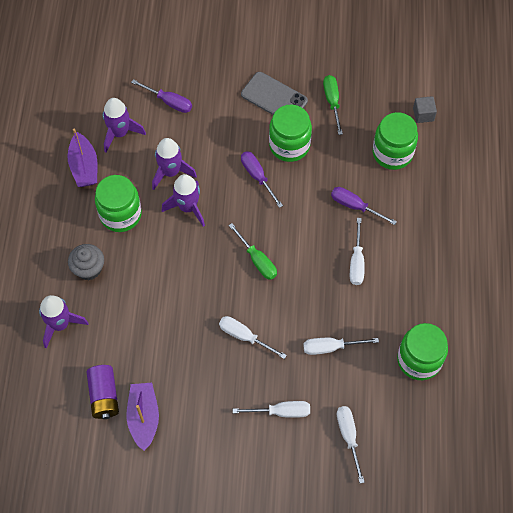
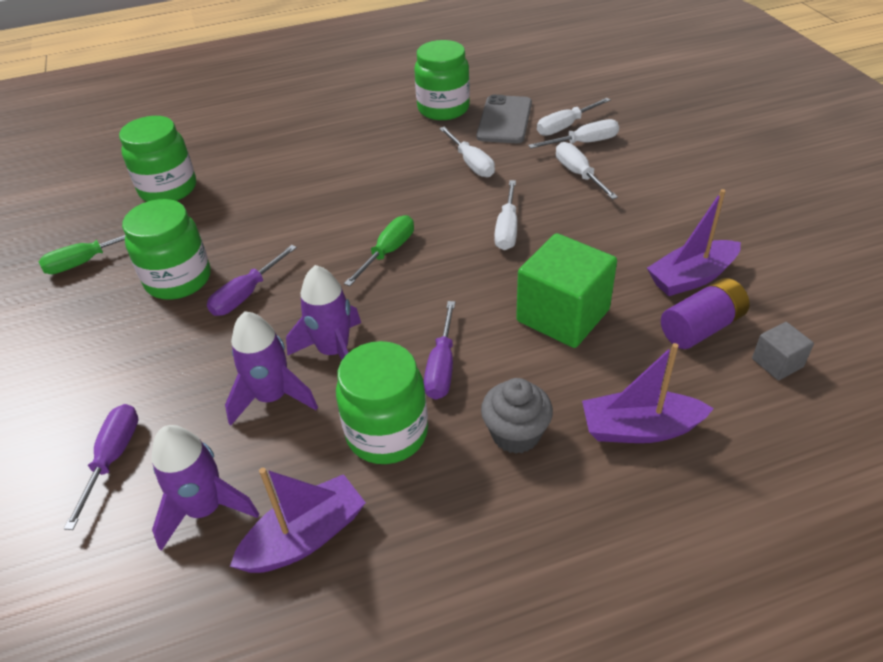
camera: 110 degrees left, 20 degrees down
(60, 324) = (639, 429): purple rocket -> purple boat
(152, 329) = (563, 315): none -> green cube
(274, 98) = (86, 323): grey phone -> grey phone (504, 120)
(355, 206) = (263, 196): purple screwdriver -> purple screwdriver (442, 367)
(356, 262) = (345, 175): white screwdriver -> white screwdriver (584, 143)
(423, 114) = (99, 181): grey cube -> grey cube (777, 363)

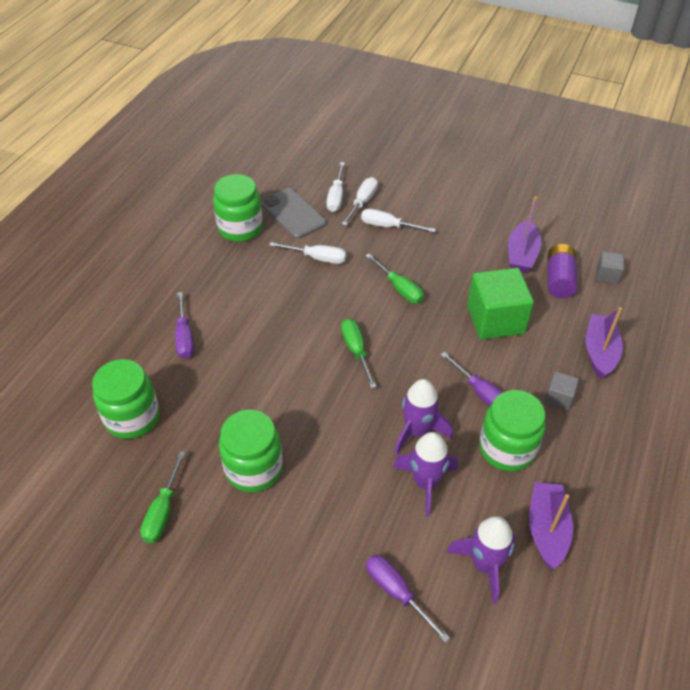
camera: 50 degrees left, 5 degrees up
(246, 294) = (314, 442): purple screwdriver -> purple screwdriver (184, 337)
(507, 229) = (399, 288): white screwdriver -> green screwdriver
(515, 434) = (558, 398): grey cupcake -> grey cube
(639, 429) = (599, 352): purple boat -> purple boat turned 150 degrees clockwise

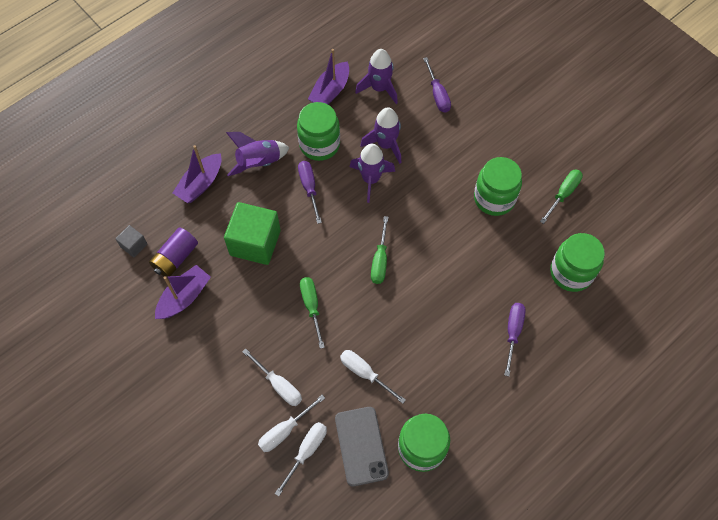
camera: 155 degrees left, 15 degrees up
(558, 398) = (259, 163): grey cube -> purple rocket

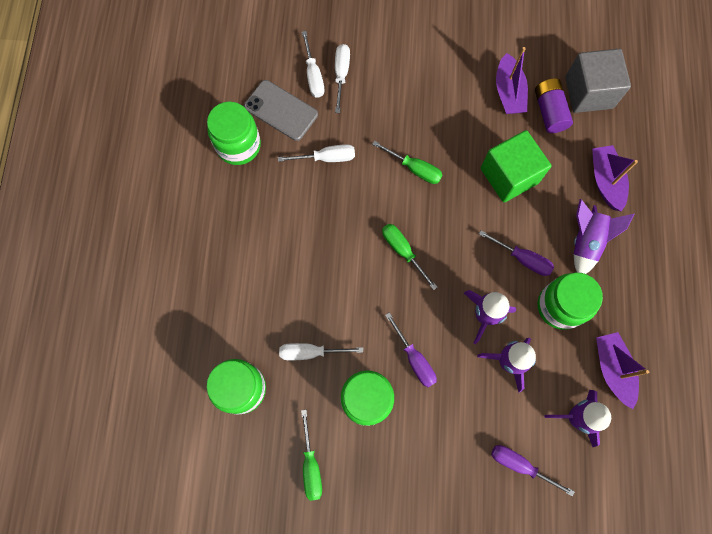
camera: 135 degrees right, 10 degrees up
(134, 245) = (588, 92): grey cube -> grey cube, size x2.09
(279, 385) = (377, 97): white screwdriver -> white screwdriver (310, 352)
(513, 332) = (246, 289): purple screwdriver -> purple screwdriver (414, 359)

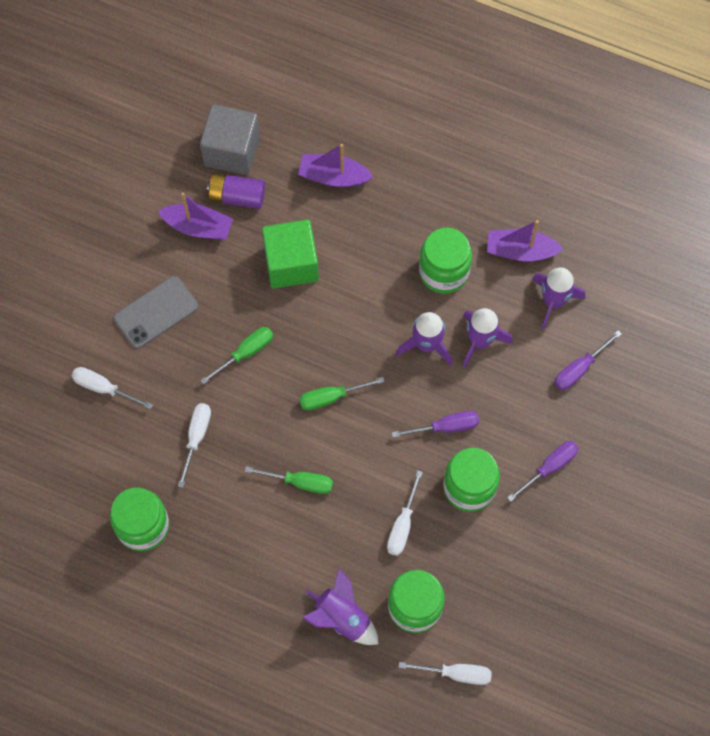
camera: 70 degrees left, 5 degrees down
(281, 110) = (119, 467): grey phone -> grey phone (156, 312)
(311, 465) = (514, 562): green screwdriver -> green screwdriver (300, 482)
(313, 75) = (91, 418): white screwdriver -> white screwdriver (456, 673)
(522, 259) = (383, 286): purple screwdriver -> purple screwdriver (549, 467)
(586, 241) = (388, 221): purple rocket -> purple rocket (341, 618)

